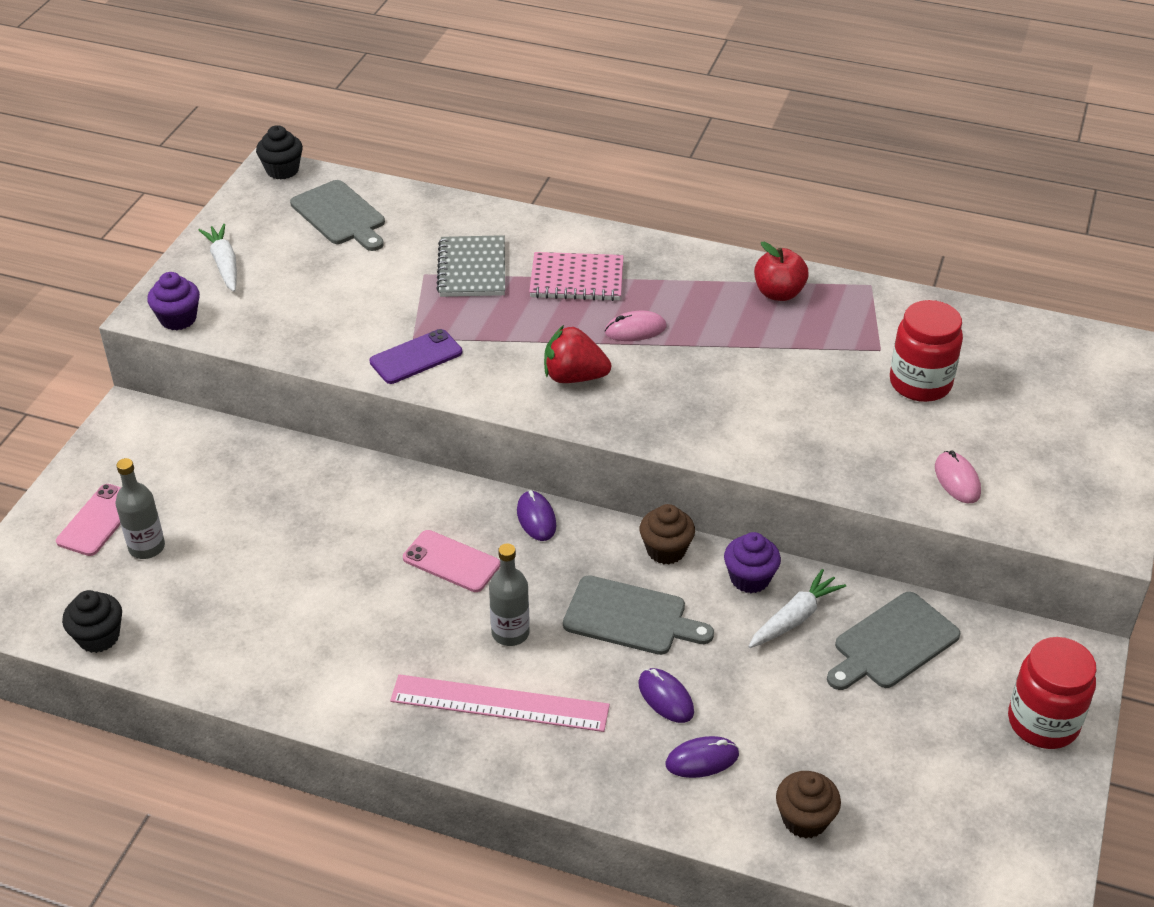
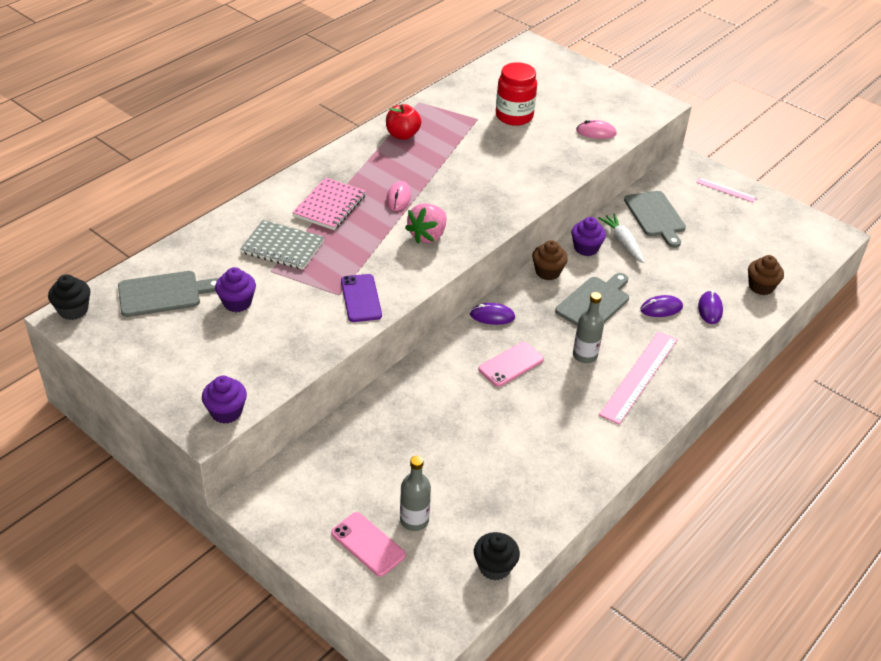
camera: 70 degrees left, 0 degrees up
(224, 264) = (175, 370): white carrot -> none
(354, 269) = (237, 302): none -> purple cupcake
(574, 377) = (428, 236): red strawberry -> pink strawberry
(1043, 722) = (725, 190): red jar -> pink ruler

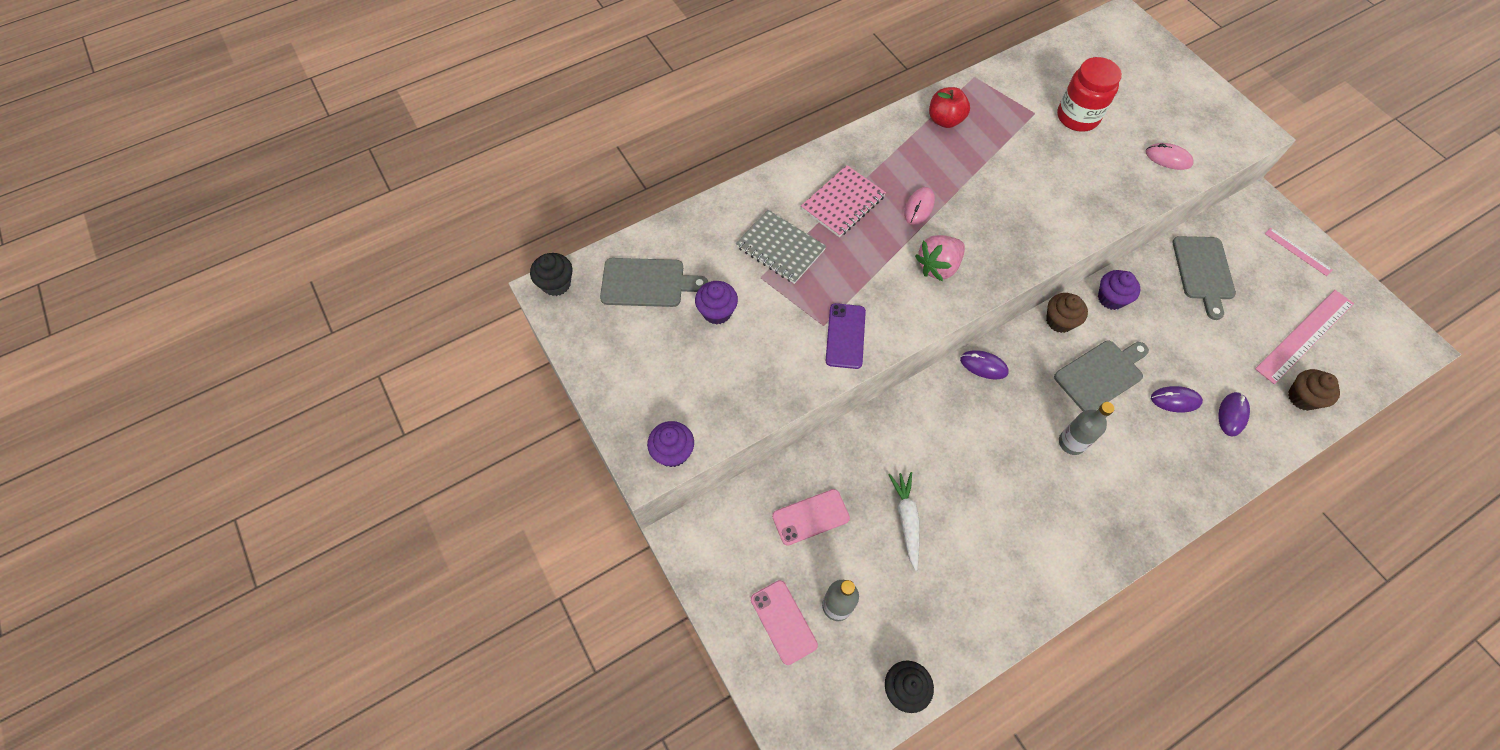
camera: 20 degrees right, 20 degrees up
(511, 364) = (987, 434): pink phone -> pink phone (810, 517)
(623, 242) = (1155, 299): white carrot -> white carrot (906, 520)
(639, 376) = (1125, 486): pink ruler -> pink ruler (1304, 336)

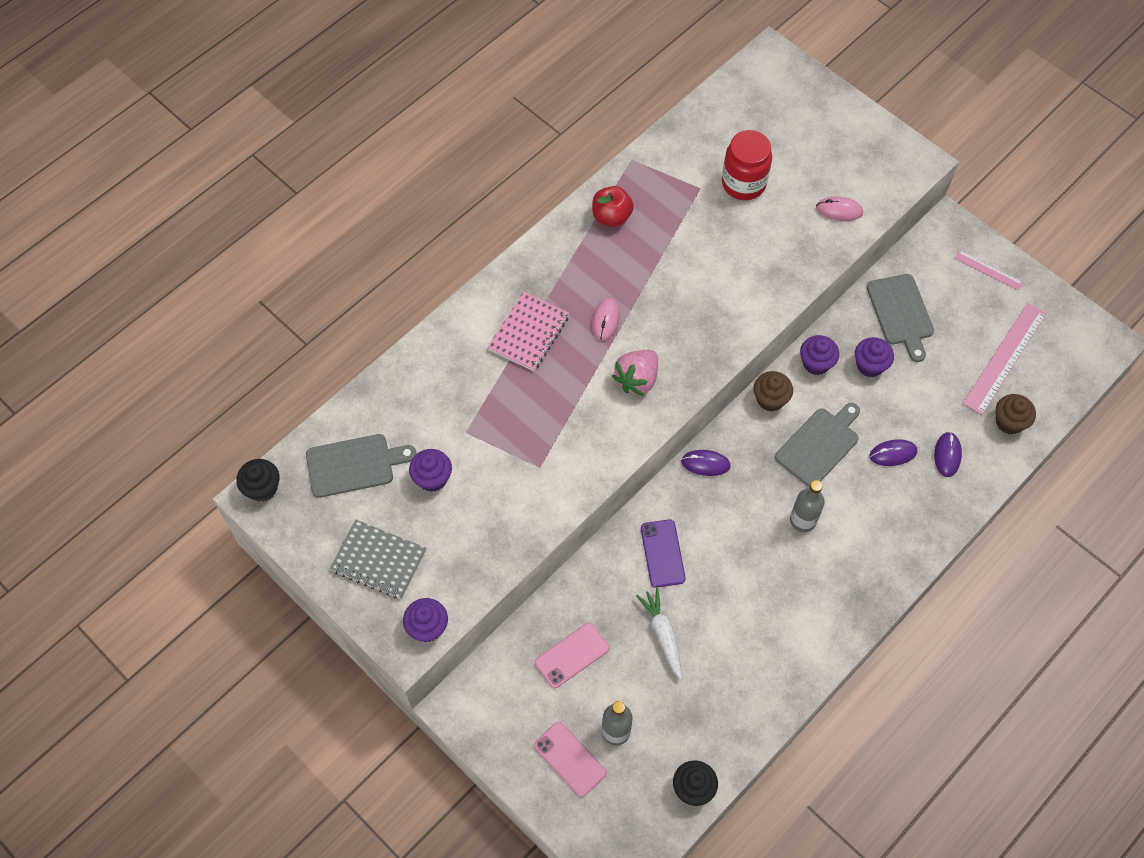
camera: 15 degrees left, 0 degrees up
(780, 248) = (478, 397): grey notebook -> grey notebook (378, 560)
(845, 336) = (563, 472): purple phone -> purple phone (662, 553)
(1164, 312) = (870, 365): none -> purple cupcake

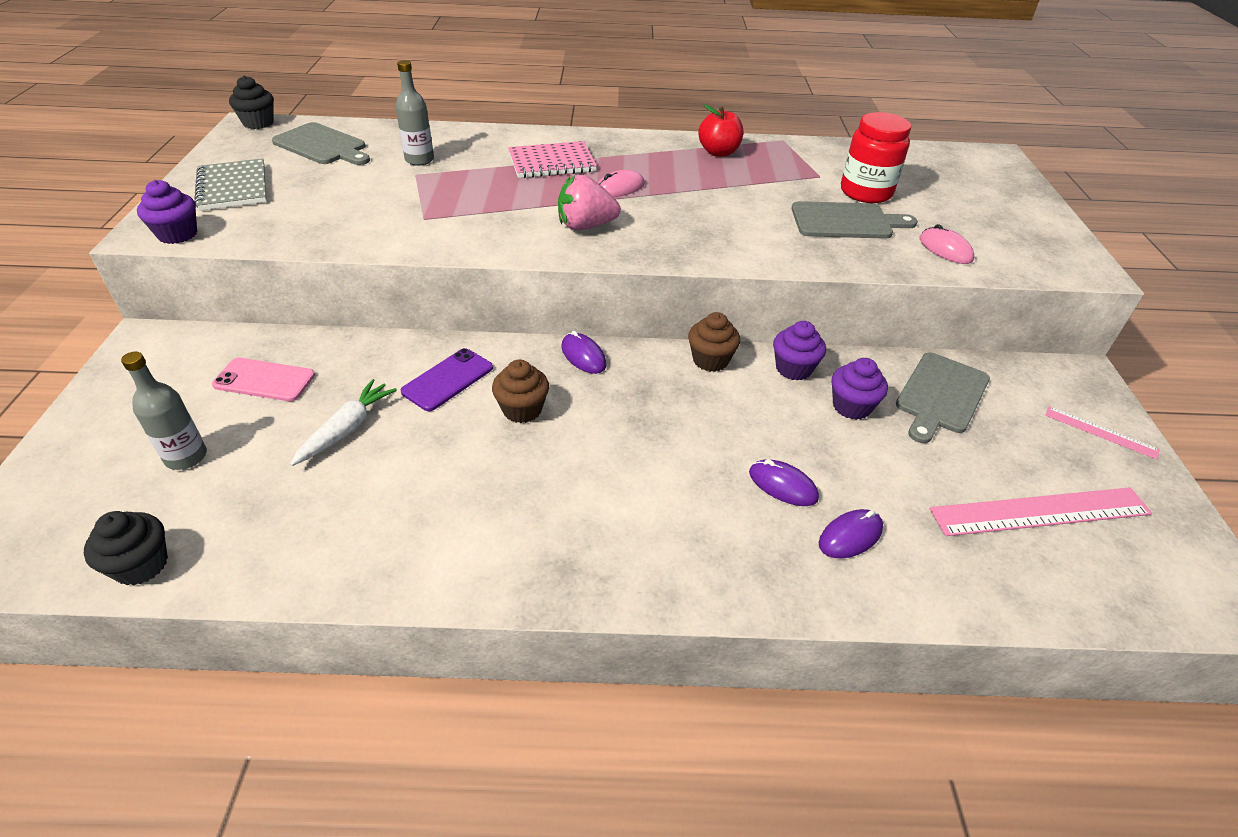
camera: 45 degrees right, 20 degrees down
(432, 478) = (348, 178): purple cupcake -> none
(570, 759) = (124, 441): pink phone -> none
(803, 520) = (606, 459): grey bottle -> grey bottle (419, 160)
(819, 445) = (710, 421): grey cutting board -> grey cutting board (846, 221)
(988, 270) = (1100, 432): pink ruler -> pink ruler turned 45 degrees counterclockwise
(1009, 422) = (978, 570): brown cupcake -> brown cupcake (522, 409)

